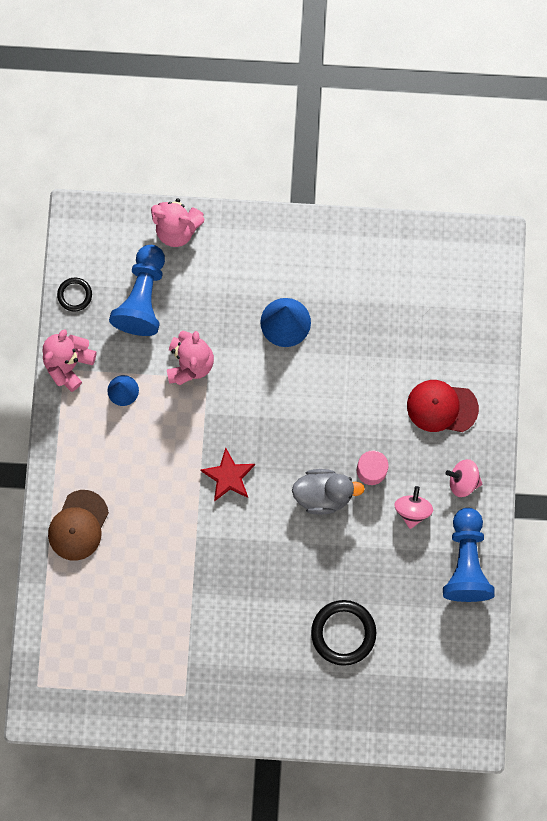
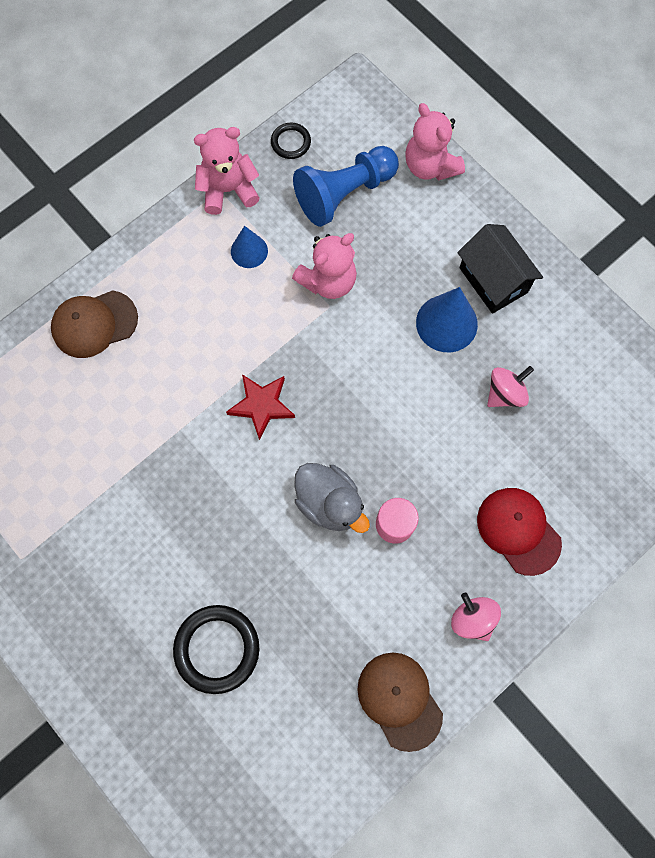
camera: 45 degrees right, 5 degrees down
(286, 268) = (493, 280): none -> black house
(412, 510) = (396, 598): pink spinning top -> pink spinning top (505, 393)
(466, 562) = (399, 700): blue pawn -> brown cap

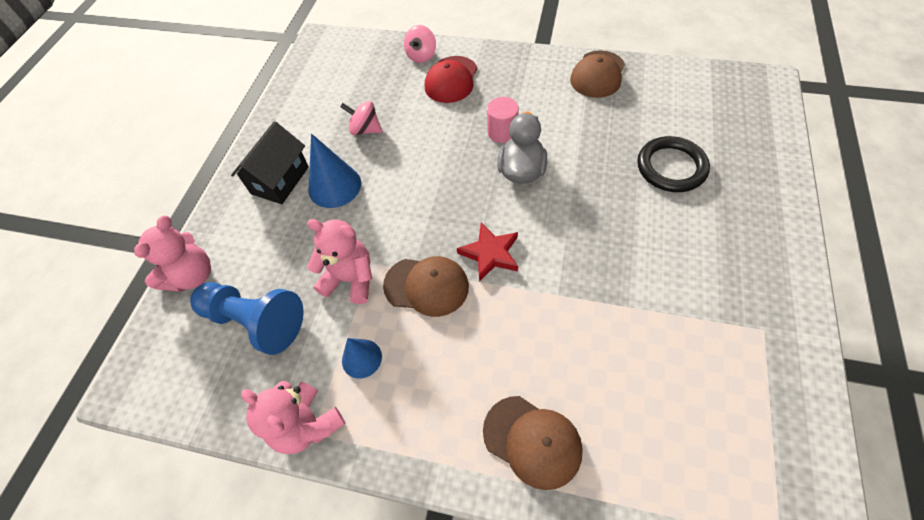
camera: 120 degrees left, 15 degrees down
(273, 334) = (426, 286): none -> brown cap
(291, 142) = (220, 404): black ring -> none
(472, 619) = (521, 71): pink spinning top -> pink spinning top (421, 56)

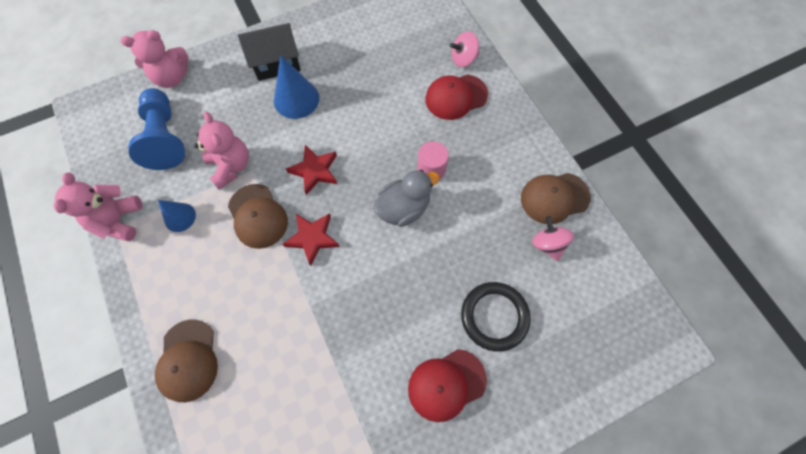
camera: 45 degrees right, 10 degrees up
(365, 129) = (360, 79): pink spinning top -> pink spinning top (548, 244)
(423, 213) = (314, 170): none -> red star
(710, 233) = (446, 384): none -> red cap

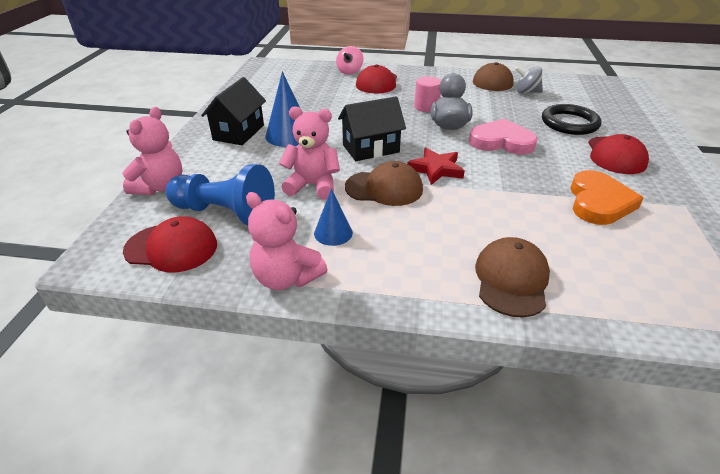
camera: 55 degrees left, 30 degrees down
(113, 137) = (171, 248): none -> red cap
(188, 360) = (511, 279): brown cap -> brown cap turned 105 degrees counterclockwise
(314, 170) = (370, 148): red star -> black house
(339, 392) = (598, 202): none -> orange heart
(402, 268) = (501, 141): none -> pink heart
(548, 244) = (526, 92): pink spinning top -> grey spinning top

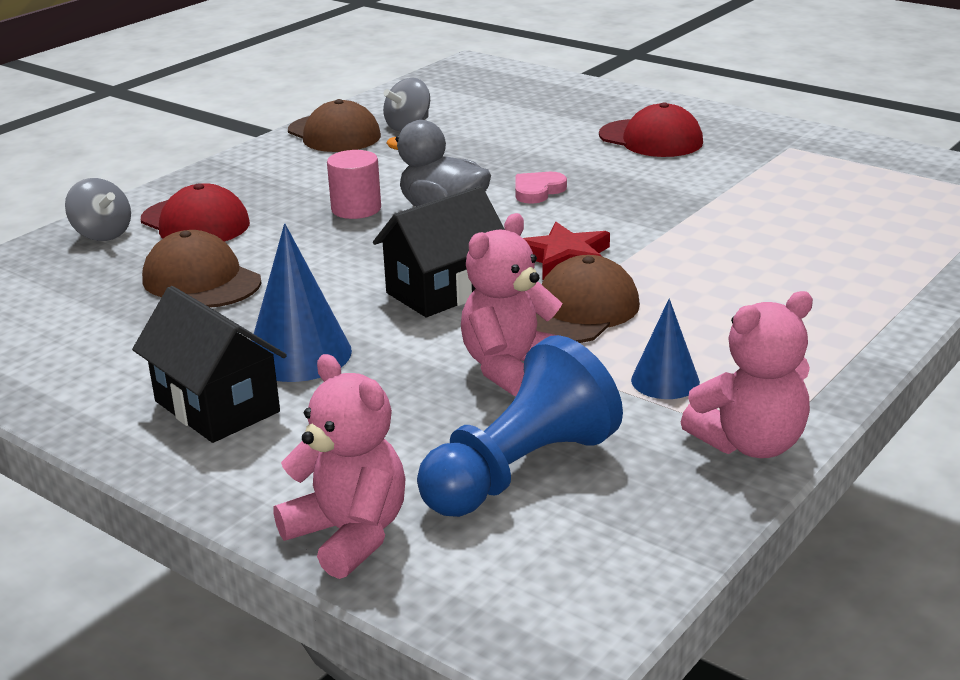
camera: 60 degrees left, 10 degrees down
(171, 248) = (586, 544): red cap -> none
(350, 71) = (102, 234): pink spinning top -> grey spinning top
(370, 148) = (443, 291): black house -> black house turned 45 degrees clockwise
(501, 141) = (537, 191): pink heart -> pink heart, size x0.55
(511, 279) = (858, 286): brown cap -> brown cap (201, 281)
(569, 123) = (538, 133): black ring -> none
(598, 202) = (744, 186): orange heart -> none

